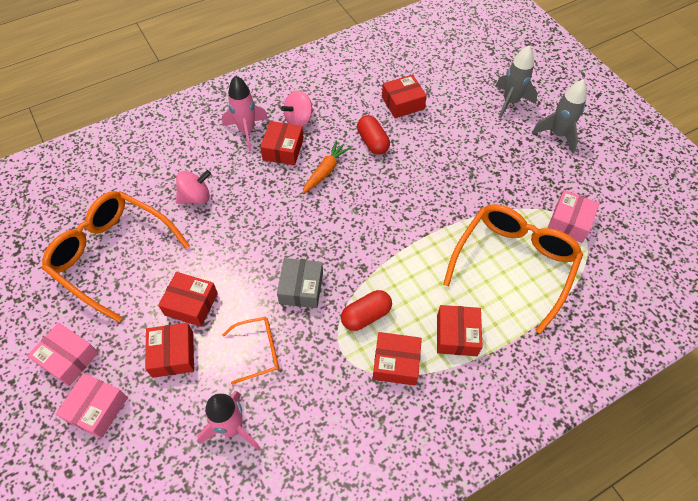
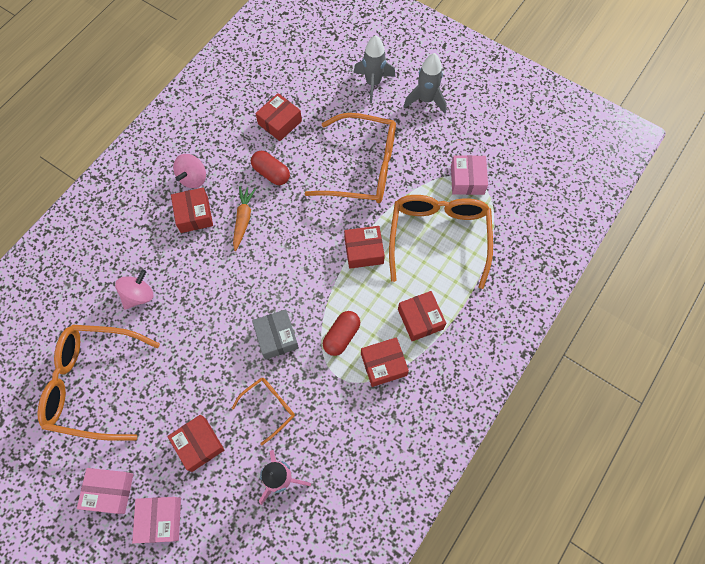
camera: 25 degrees left, 10 degrees up
(191, 304) = (190, 394): red box -> red box (364, 251)
(247, 131) = (151, 210): pink rocket -> none
(464, 170) = (363, 167): none -> orange glasses

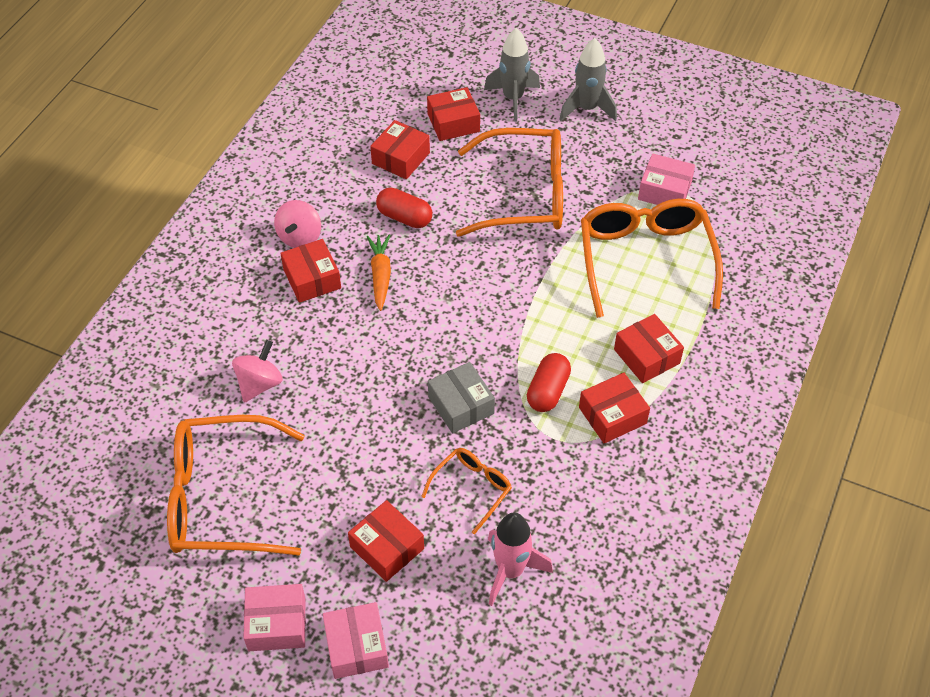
camera: 10 degrees left, 15 degrees down
(364, 251) = (551, 289): red box -> red box (453, 123)
(467, 180) = (664, 191): pink box -> pink box turned 60 degrees counterclockwise

